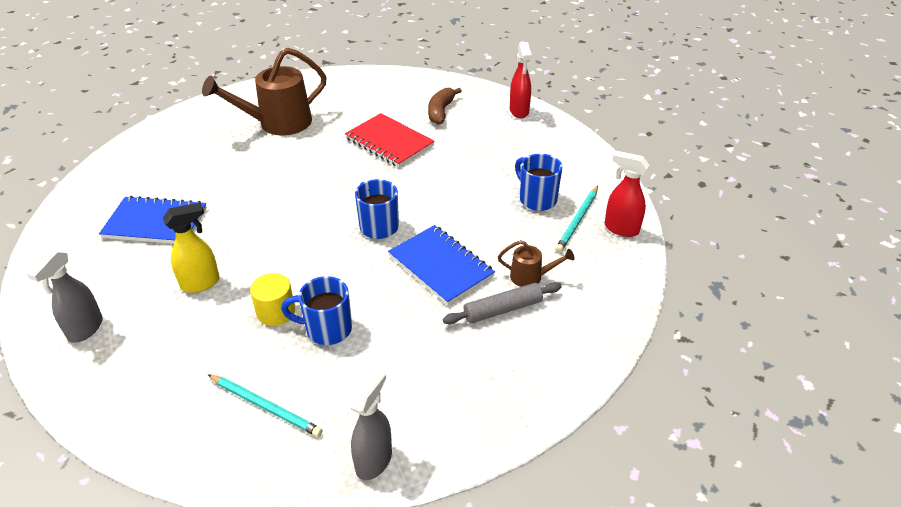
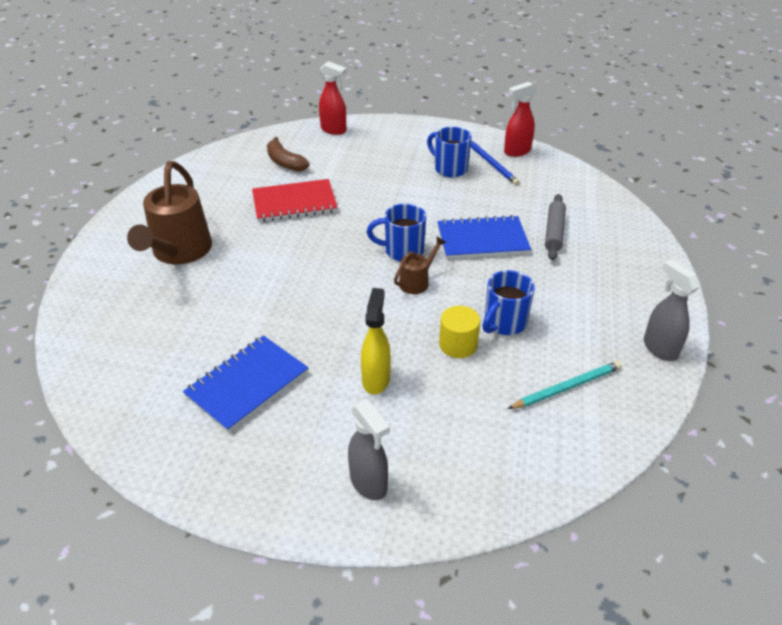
camera: 55 degrees left, 0 degrees up
(531, 277) = (531, 206): brown watering can -> brown watering can (417, 281)
(536, 199) = (449, 168): blue mug -> blue mug turned 45 degrees clockwise
(577, 220) = (491, 163): turquoise pencil -> blue pencil

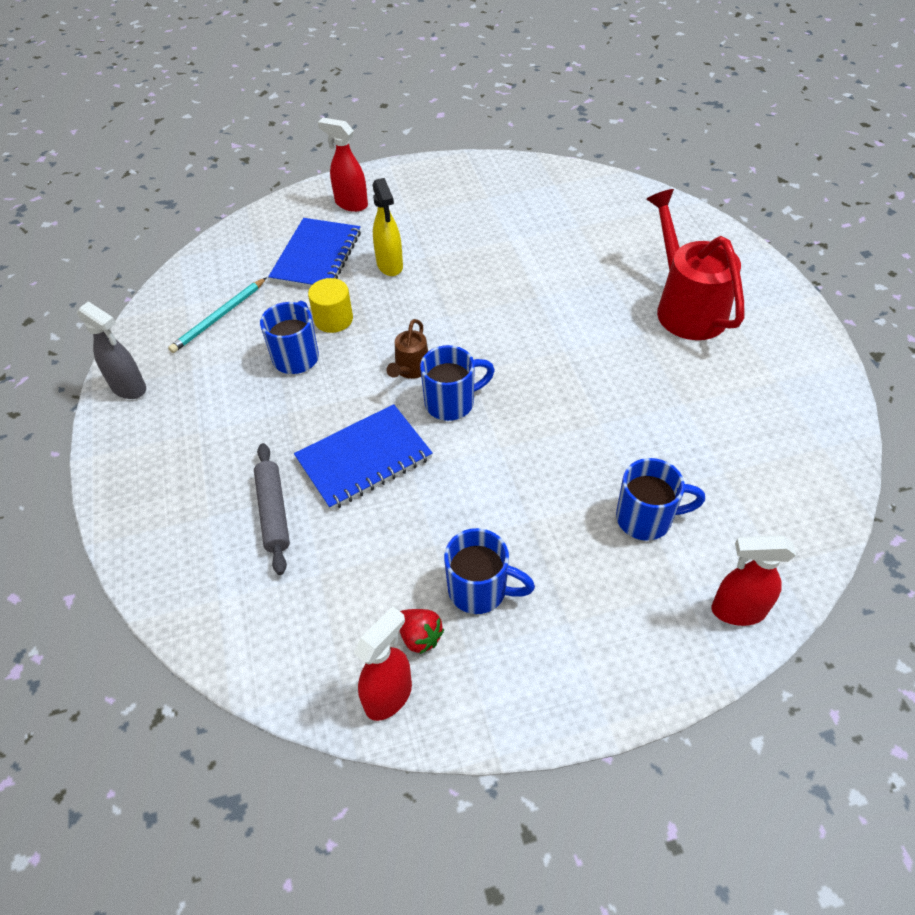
camera: 155 degrees right, 10 degrees up
(179, 252) = (685, 307): brown watering can -> red watering can
(247, 384) = (490, 226): blue notebook -> blue notebook (316, 257)
(285, 162) = (728, 492): brown banana -> none
(294, 203) = (638, 422): red notebook -> none
(339, 166) = (646, 518): none -> blue mug
(369, 483) = (351, 204): grey spray bottle -> red spray bottle
(491, 163) = (420, 636): blue pencil -> red strawberry

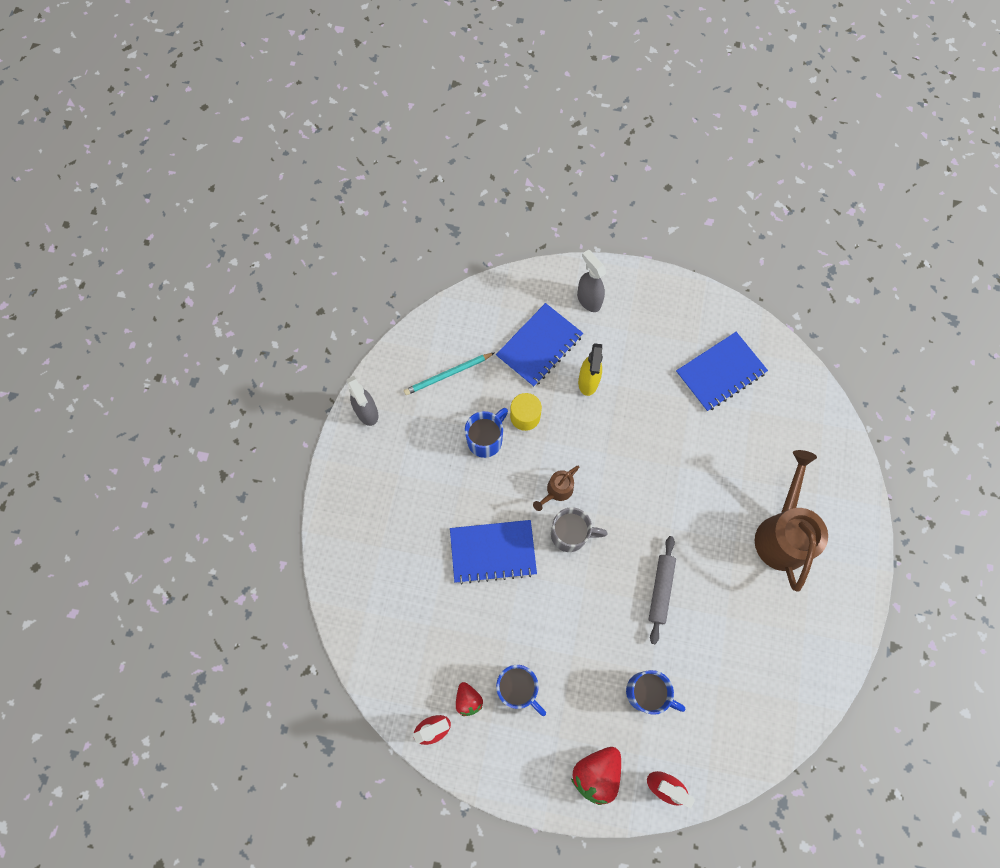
camera: 25 degrees right, 20 degrees up
(273, 512) = (420, 565): grey rolling pin -> grey rolling pin (660, 590)
(351, 204) = (588, 300): red spray bottle -> grey spray bottle
(452, 402) = (571, 534): blue mug -> grey mug
(527, 209) = (720, 373): none -> blue notebook
(644, 640) = (596, 773): none -> red strawberry
(685, 307) = (782, 532): red watering can -> brown watering can

